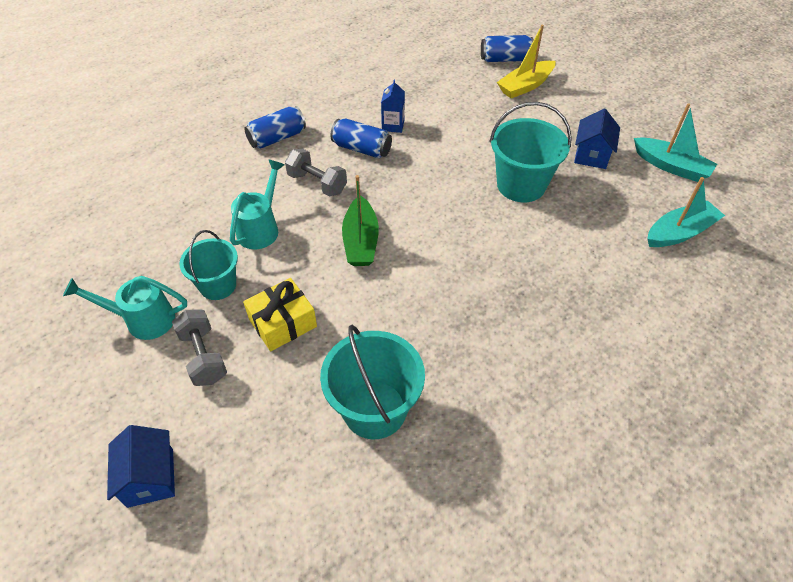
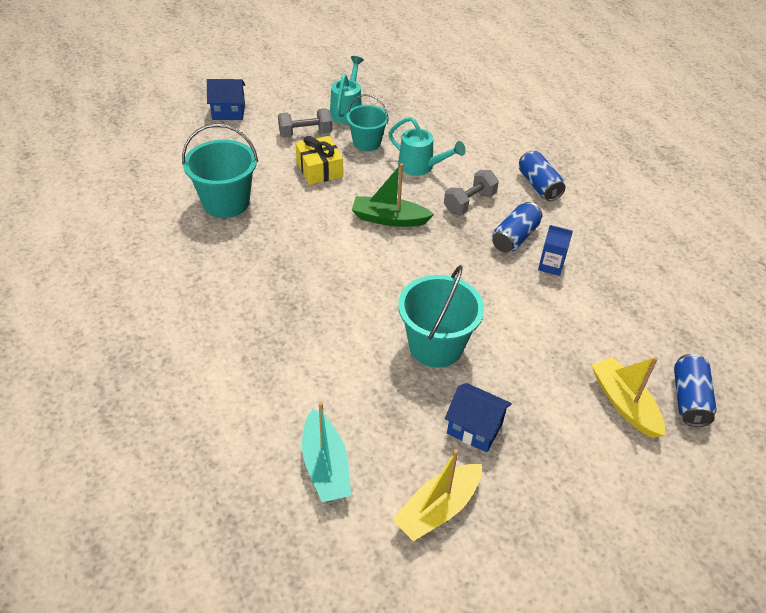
camera: 100 degrees right, 5 degrees down
(671, 166) = (437, 509): turquoise boat -> yellow boat

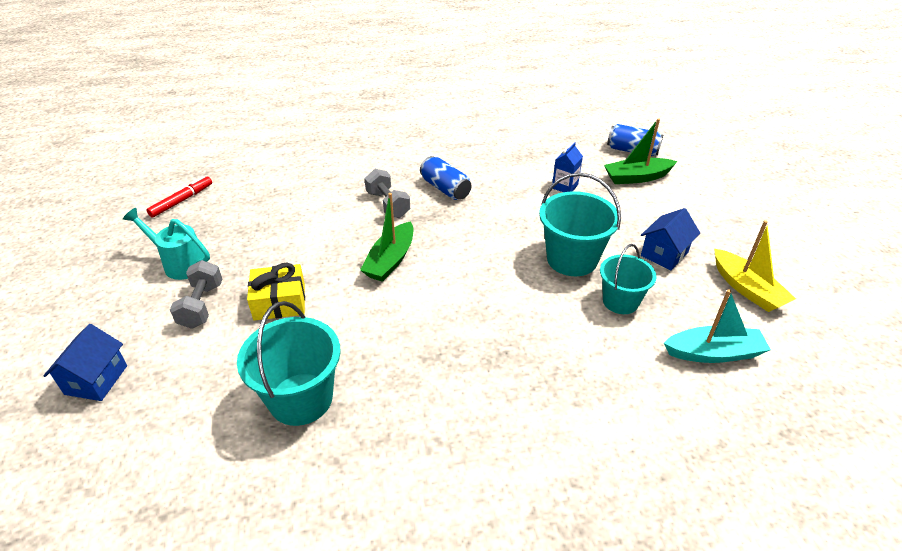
camera: 75 degrees left, 5 degrees down
(367, 142) = (252, 257): turquoise bucket -> turquoise bucket (620, 301)
(420, 167) = (317, 225): turquoise watering can -> none
(422, 89) = (181, 201): none -> red marker
(538, 185) = (381, 162): blue can -> none
(551, 266) = (486, 178): blue carton -> blue carton (564, 186)
(624, 403) = (636, 177): yellow boat -> green boat

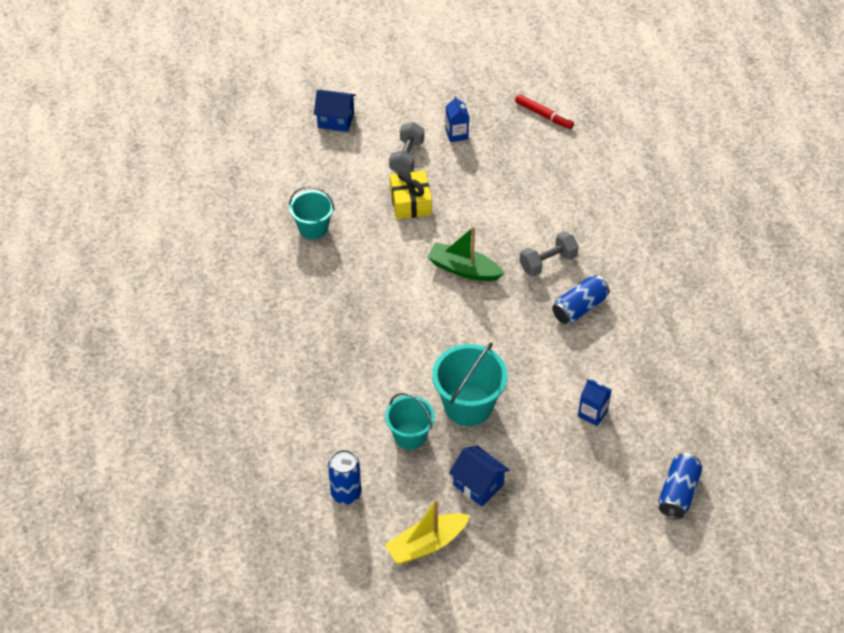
camera: 90 degrees right, 10 degrees up
(180, 263) = (456, 134): turquoise watering can -> blue carton
(201, 306) = (407, 157): grey dumbbell -> grey dumbbell turned 75 degrees counterclockwise
(301, 399) = (313, 228): turquoise bucket -> turquoise bucket, size x0.66
(636, 177) = (617, 486): green boat -> none
(714, 353) = (346, 494): turquoise boat -> blue can

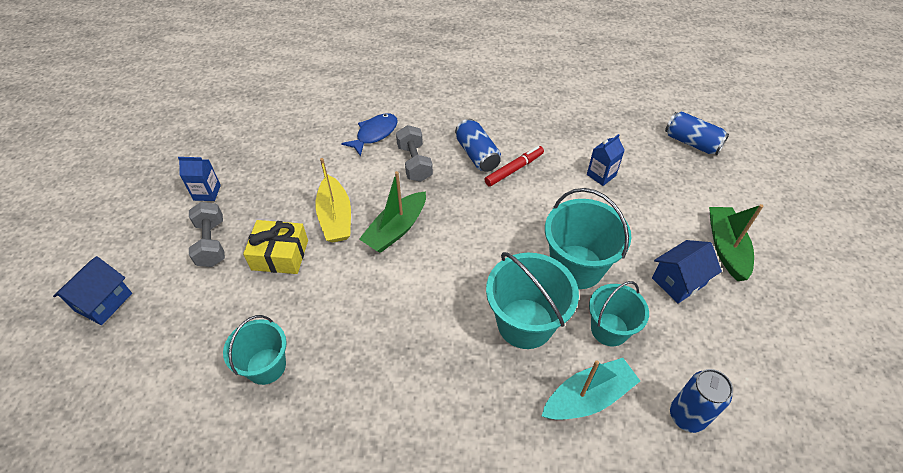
camera: 75 degrees left, 0 degrees up
(344, 427) = (588, 397): none -> turquoise boat
(397, 376) = (525, 323): none -> turquoise bucket
(407, 157) = (211, 243): grey dumbbell -> grey dumbbell turned 45 degrees clockwise
(426, 544) = (755, 346): yellow boat -> yellow boat (335, 217)
(533, 524) = (726, 248): none -> green boat
(544, 115) = (228, 122): red marker -> red marker (514, 169)
(574, 223) = (374, 134): none -> blue fish

